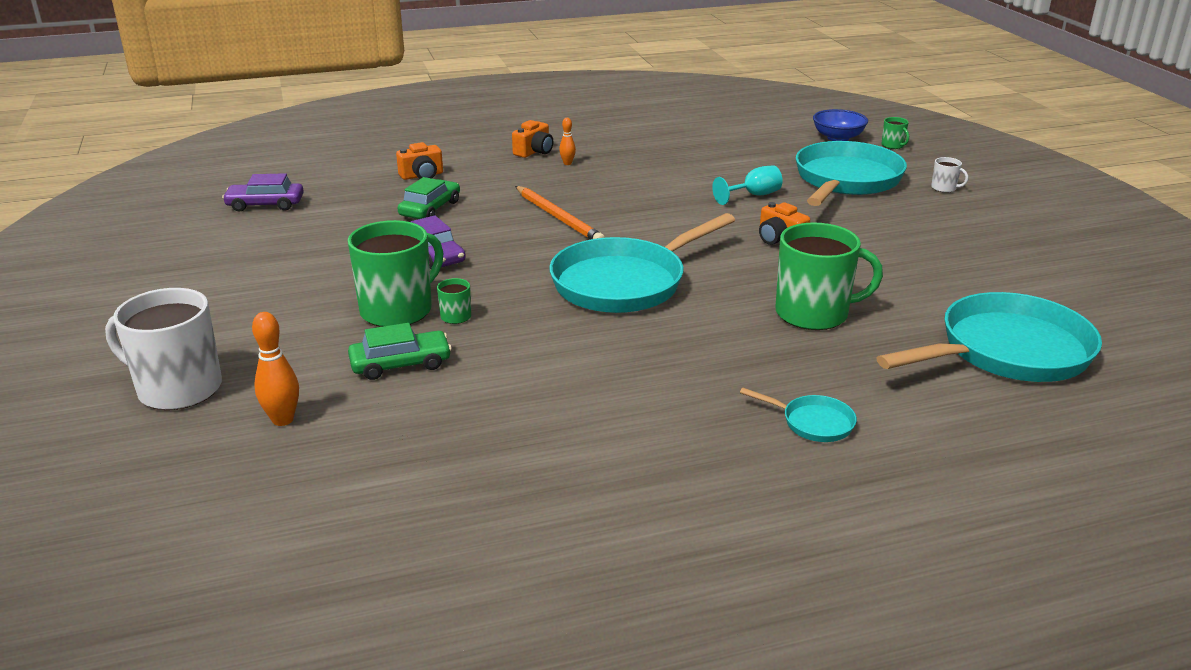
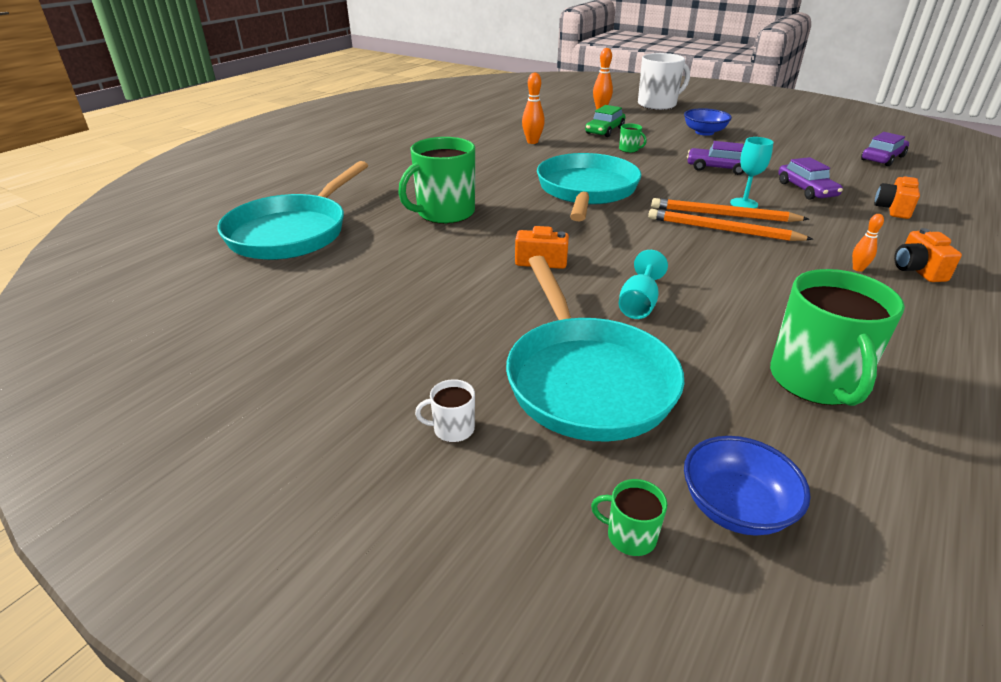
camera: 140 degrees right, 5 degrees up
(300, 304) = (704, 132): none -> blue bowl
(398, 310) = (659, 143): green mug -> green mug (815, 381)
(430, 209) = (806, 189): green car -> purple car
(516, 218) = (744, 204): none -> turquoise goblet
(541, 385) = (532, 142): none -> orange bowling pin
(590, 209) = (722, 230): none -> orange pencil
(813, 423) = (389, 166): turquoise pan -> none

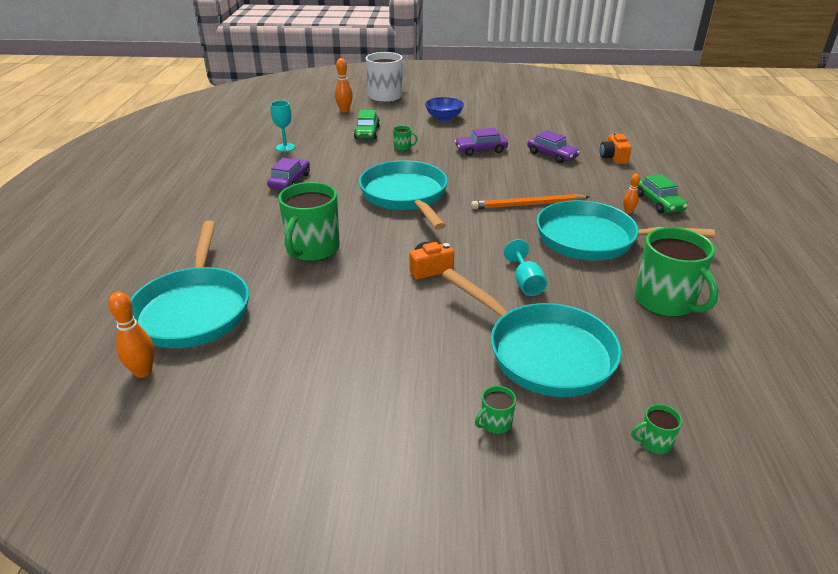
camera: 30 degrees left, 0 degrees up
(452, 429) = (495, 423): white mug -> green mug
(532, 142) = (318, 158): orange bowling pin -> orange bowling pin (143, 372)
(723, 215) = (518, 192): orange pencil -> none
(735, 507) = (689, 399): blue bowl -> none
(744, 204) = (523, 178): turquoise goblet -> turquoise goblet (285, 147)
(776, 284) = (593, 239): none -> turquoise pan
(882, 158) = (577, 115): purple car -> purple car (290, 181)
(917, 270) = (659, 202): orange camera -> green car

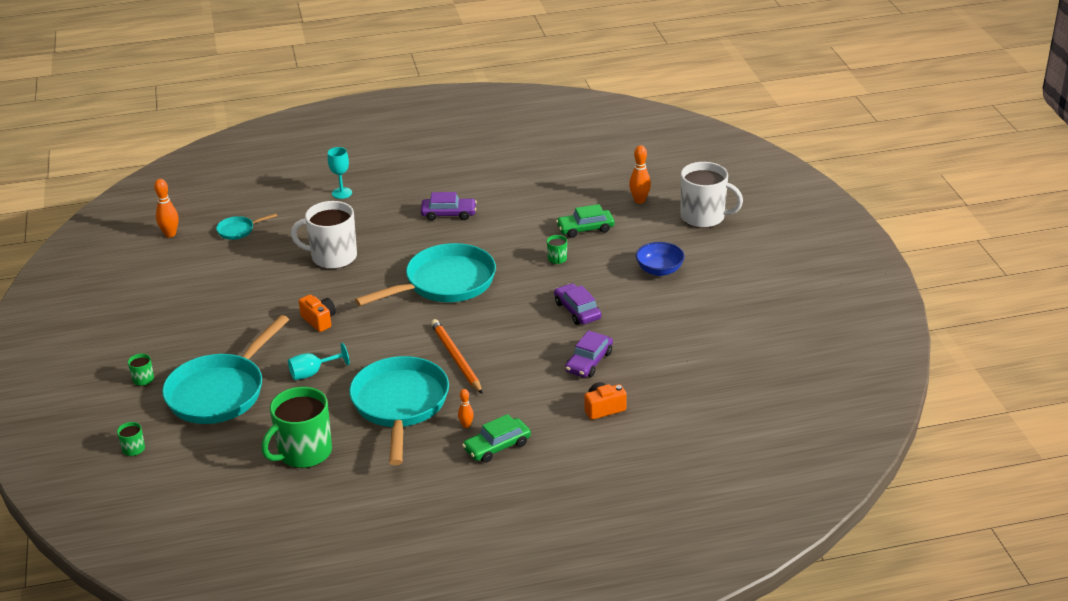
camera: 75 degrees right, 0 degrees up
(194, 309) = (238, 230): turquoise pan -> turquoise pan, size x0.43
(285, 147) = (521, 191): turquoise goblet -> turquoise goblet (342, 193)
(312, 249) = (333, 257): green mug -> white mug

